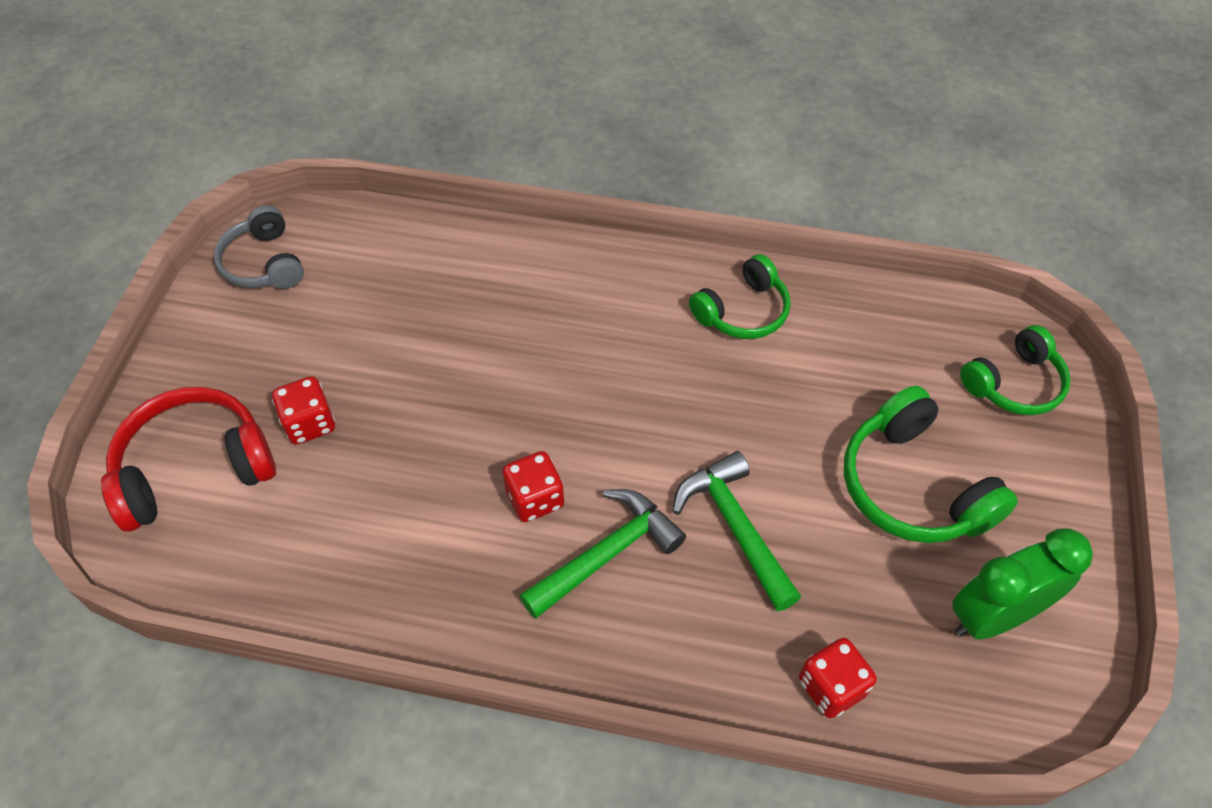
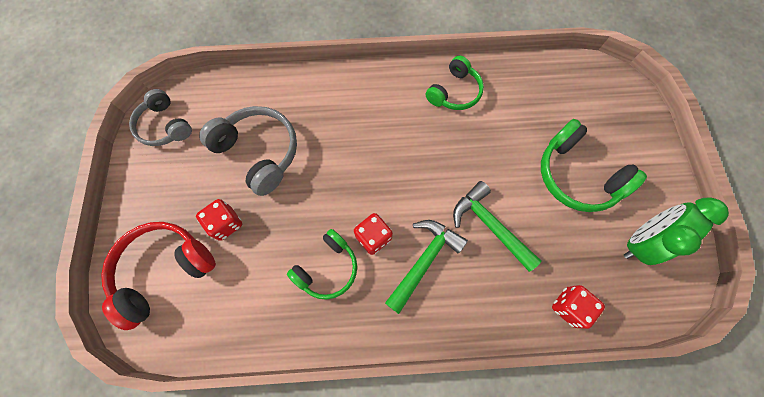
camera: 15 degrees left, 15 degrees up
(394, 333) = (259, 153): none -> grey headphones
(1013, 383) = (610, 101): green headphones -> green headphones (327, 268)

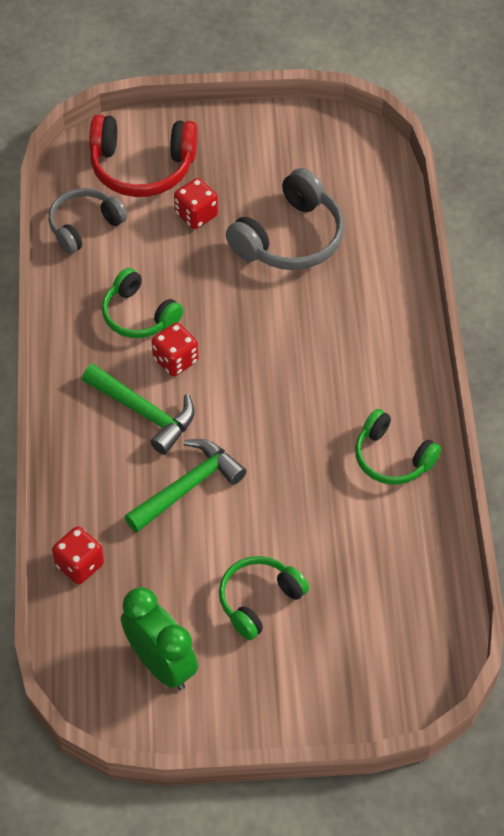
camera: 90 degrees right, 15 degrees down
(164, 271) = (142, 167): red headphones -> red headphones turned 135 degrees clockwise
(165, 126) = (326, 141): grey headphones -> grey headphones (84, 226)
(576, 175) = (259, 601): green headphones -> green headphones, size x0.67

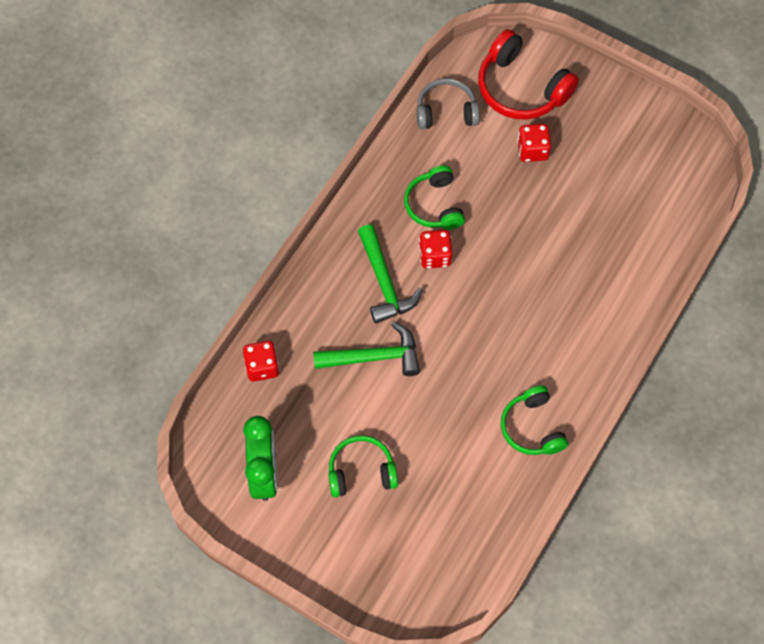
camera: 35 degrees right, 10 degrees up
(289, 238) = (587, 210): grey headphones -> none

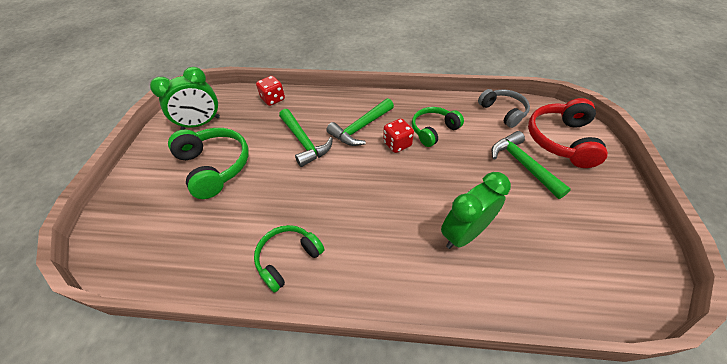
camera: 65 degrees right, 15 degrees down
(361, 472) = (214, 166): green headphones -> green headphones, size x1.50
(532, 150) = (522, 164): red dice -> green hammer
(583, 259) = (464, 234): none -> green clock

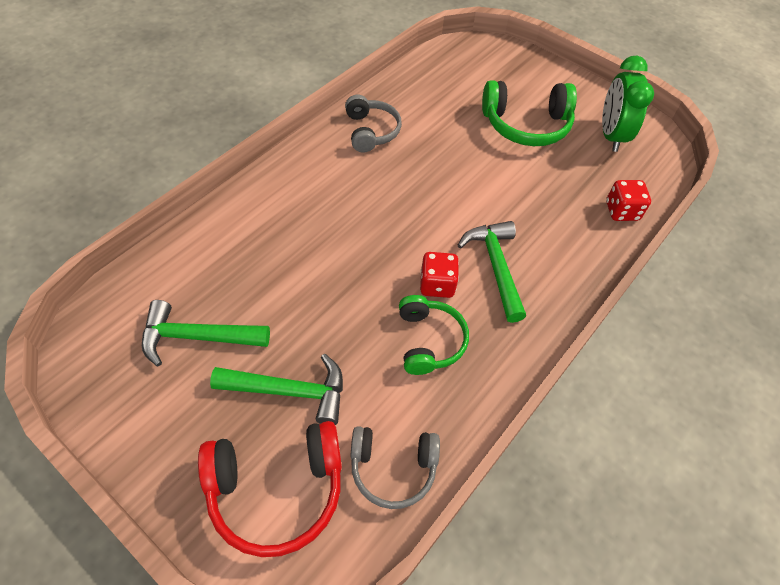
camera: 120 degrees right, 5 degrees up
(288, 259) = (371, 131): green headphones -> grey headphones
(304, 142) = (510, 203): green hammer -> green hammer (197, 337)
(464, 234) = (274, 256): green clock -> none
(561, 140) = (277, 489): red headphones -> red headphones turned 120 degrees clockwise

